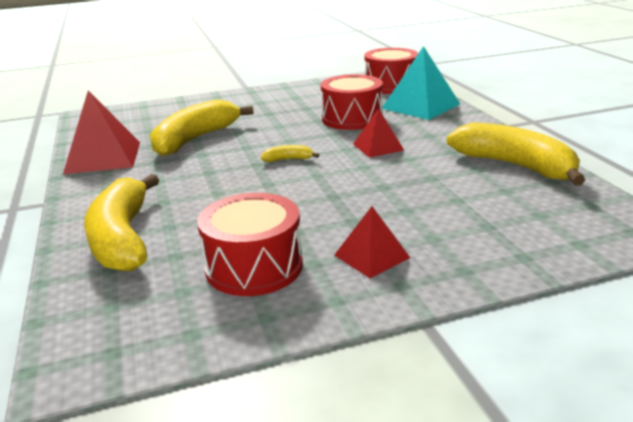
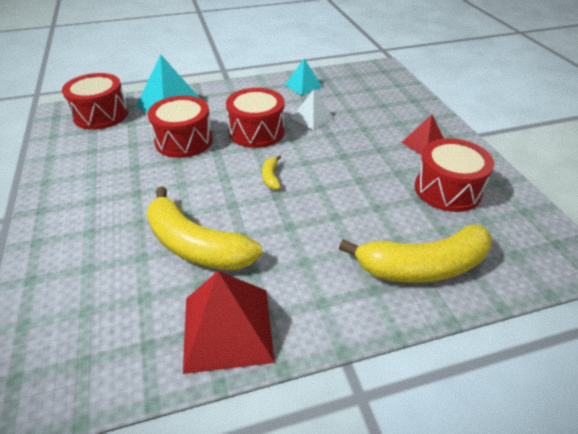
camera: 90 degrees left, 15 degrees up
(378, 147) = (256, 132): red pyramid -> red drum
(422, 175) = (312, 118): none -> white pyramid
(515, 166) = (303, 86): yellow banana -> turquoise pyramid

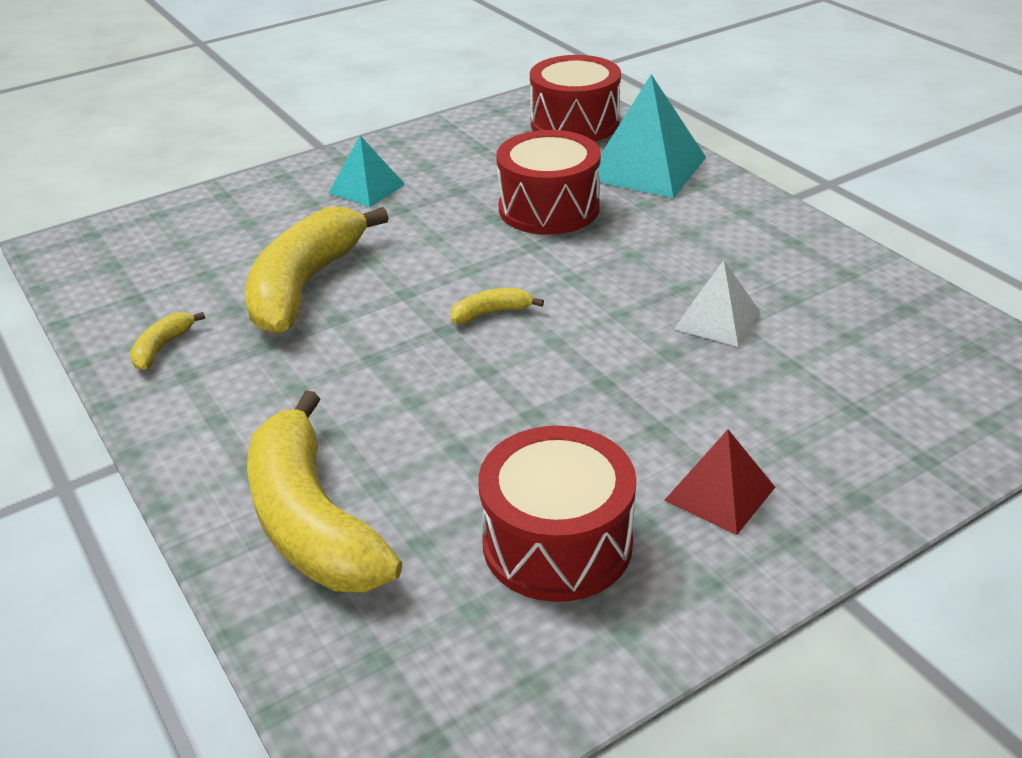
camera: 75 degrees right, 5 degrees down
(227, 328) = (162, 347): red pyramid -> yellow banana
(256, 132) = (622, 268): red drum -> none
(303, 86) = (843, 284): turquoise pyramid -> turquoise pyramid (367, 188)

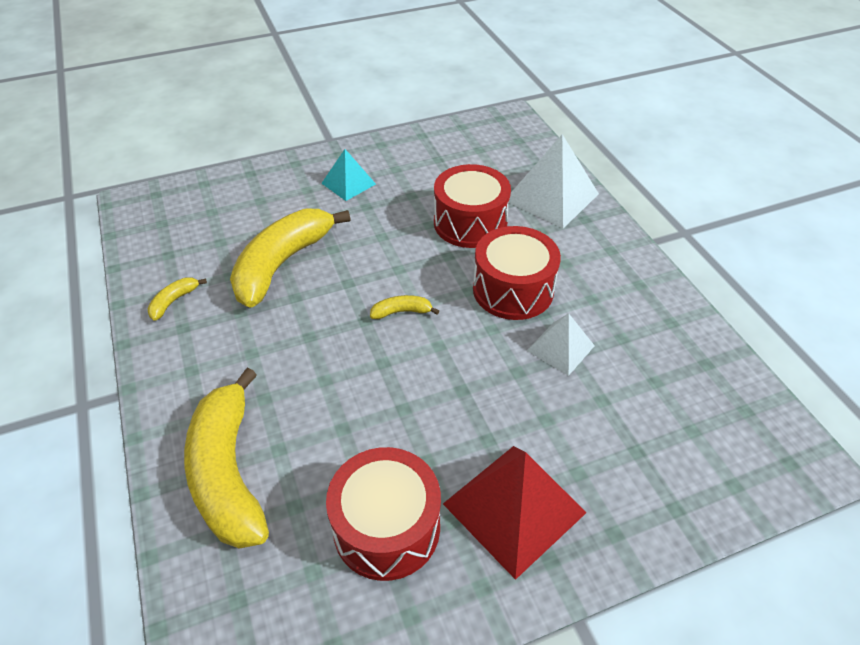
camera: 10 degrees right, 10 degrees up
(574, 123) = (512, 147): red drum -> red drum (513, 289)
(646, 168) = (551, 197): turquoise pyramid -> white pyramid
(719, 493) = (514, 508): red pyramid -> red pyramid, size x1.72

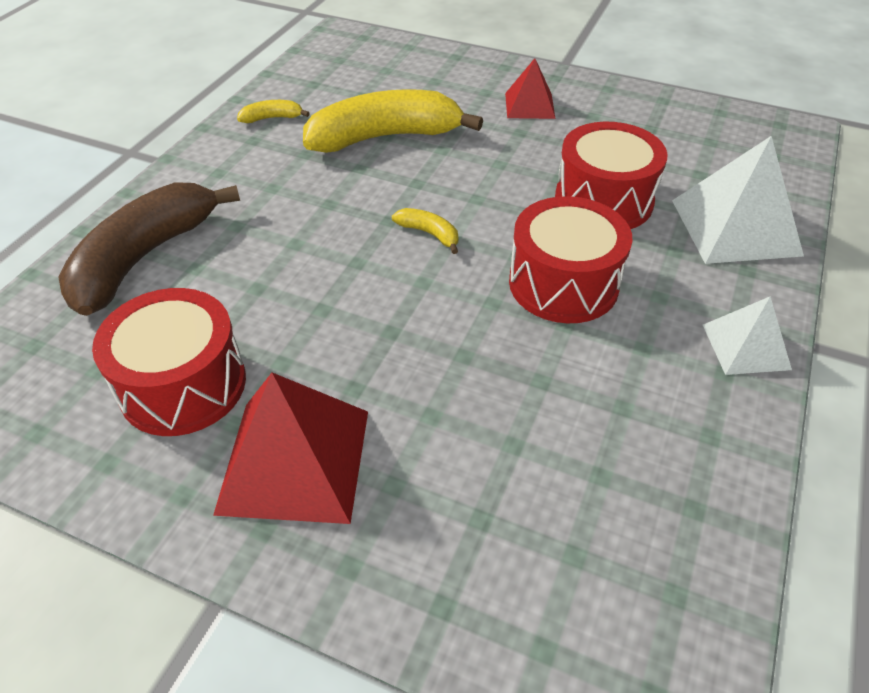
camera: 45 degrees right, 0 degrees up
(228, 472) = (144, 258): yellow banana -> brown banana
(348, 183) = (529, 105): turquoise pyramid -> red pyramid
(560, 348) = (538, 367): white pyramid -> white pyramid (745, 346)

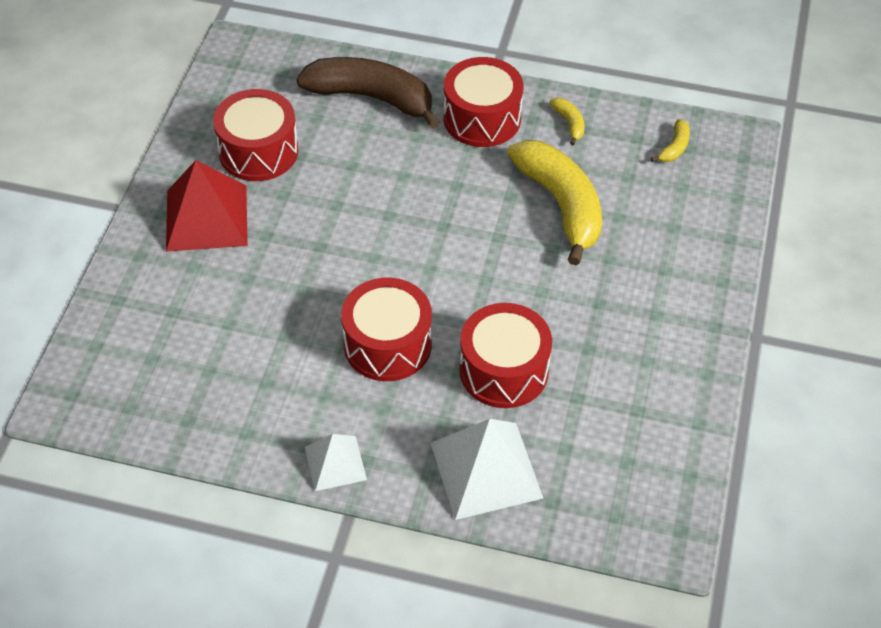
camera: 80 degrees right, 5 degrees up
(232, 173) = (482, 118): none -> red drum
(429, 233) = (431, 254): yellow banana -> yellow banana (674, 147)
(529, 105) = (649, 307): red pyramid -> none

